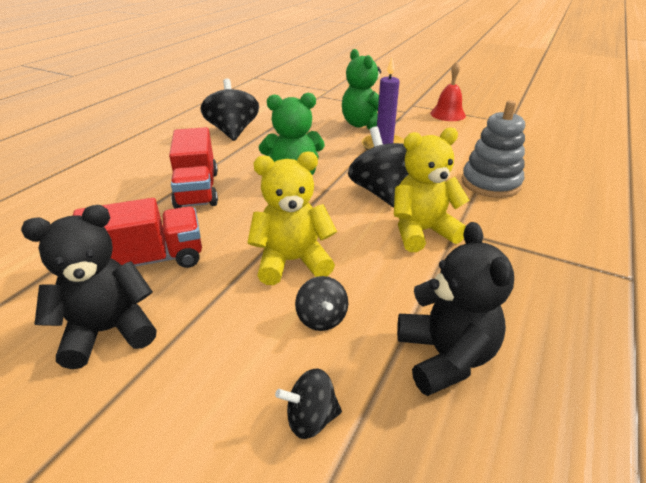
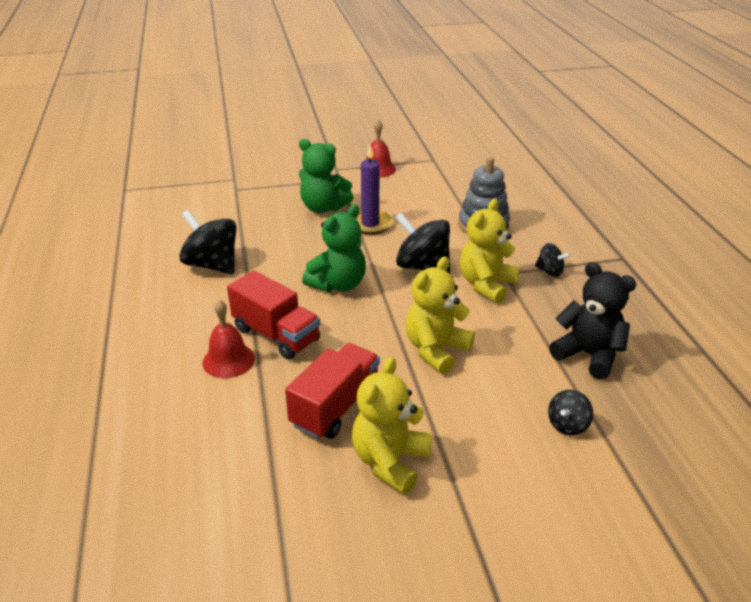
camera: 40 degrees left, 0 degrees up
(109, 331) = (390, 461): black teddy bear -> yellow teddy bear
(143, 191) = (228, 360): none -> red bell
(321, 318) = (503, 373): black spinning top -> black spinning top (550, 271)

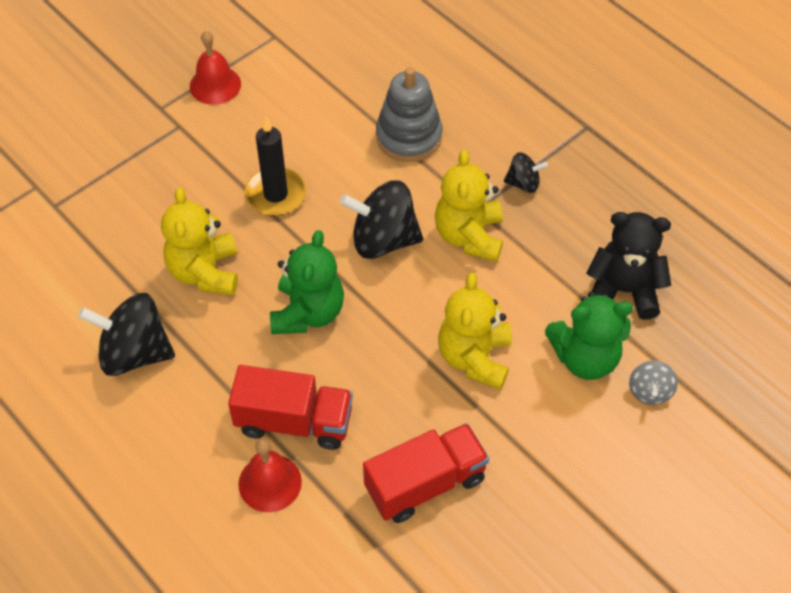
camera: 30 degrees left, 20 degrees up
(323, 208) = (197, 190): green teddy bear -> green teddy bear (585, 358)
(336, 407) = (425, 484): red truck -> red truck turned 60 degrees clockwise
(370, 224) = (275, 194): purple candle -> black candle
(390, 461) = (519, 520): yellow teddy bear -> yellow teddy bear (205, 272)
(567, 425) = (650, 391): black spinning top -> grey spinning top

